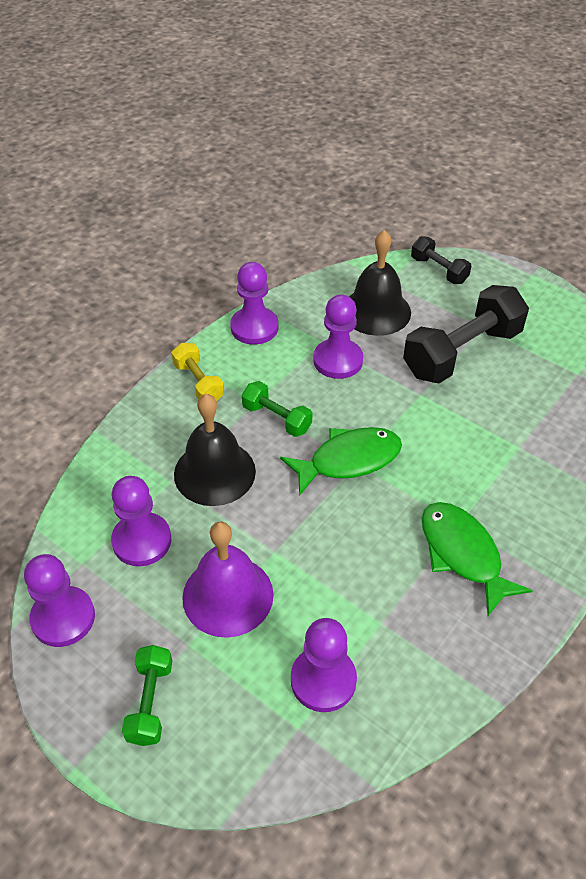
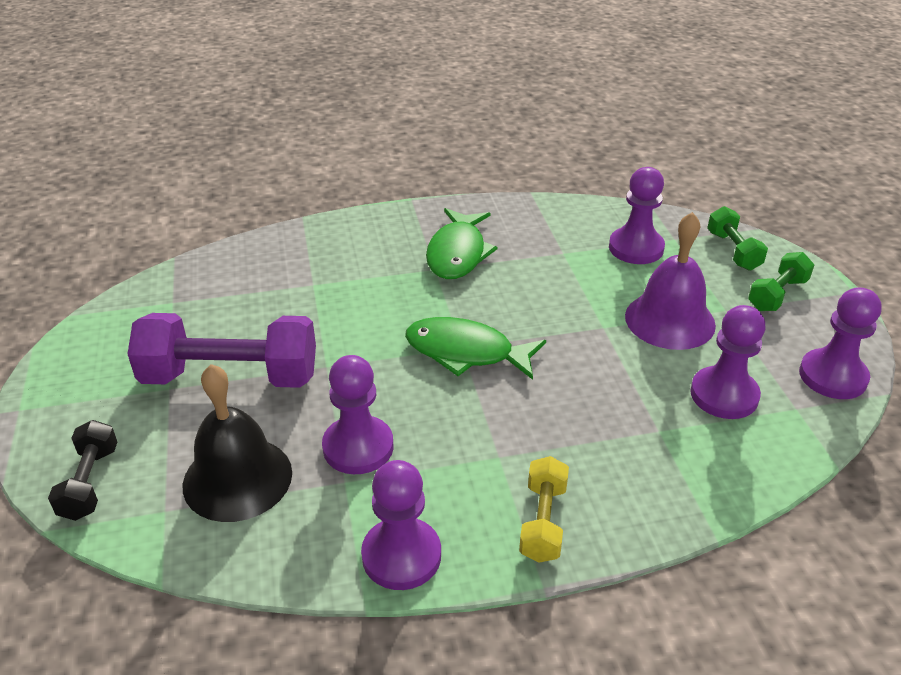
camera: 140 degrees left, 10 degrees down
(214, 472) = (606, 413): black bell -> none
(277, 418) = (493, 426): green dumbbell -> green dumbbell (733, 251)
(462, 353) = (230, 377): black dumbbell -> purple dumbbell

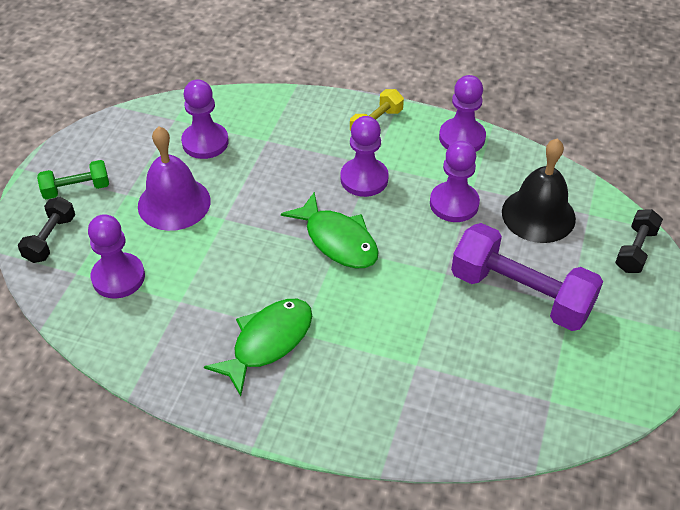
camera: 150 degrees left, 10 degrees up
(733, 251) = (50, 239): green dumbbell -> black dumbbell
(832, 376) = (128, 125): purple pawn -> purple pawn (364, 179)

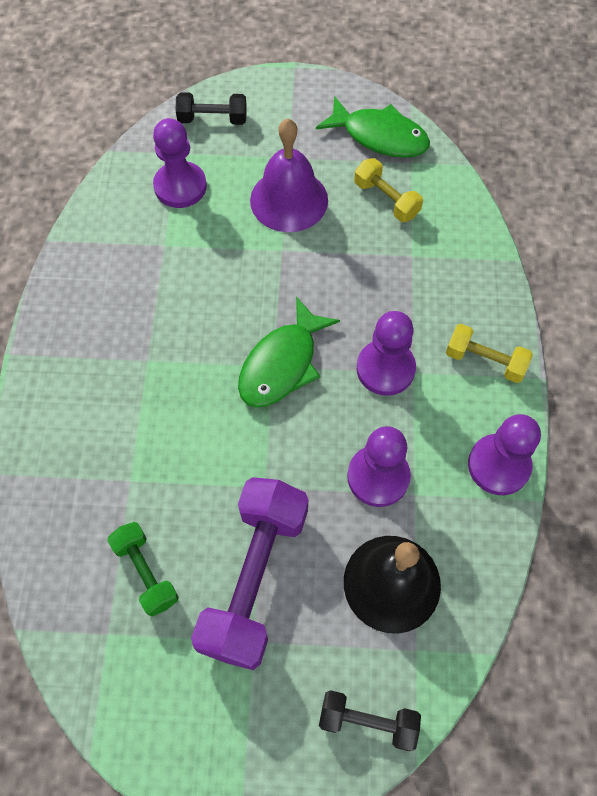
camera: 75 degrees right, 15 degrees up
(76, 189) = (281, 116): green dumbbell -> green dumbbell (146, 572)
(205, 142) = (386, 199): purple pawn -> yellow dumbbell
(268, 342) = (130, 334): green fish -> green fish (380, 136)

